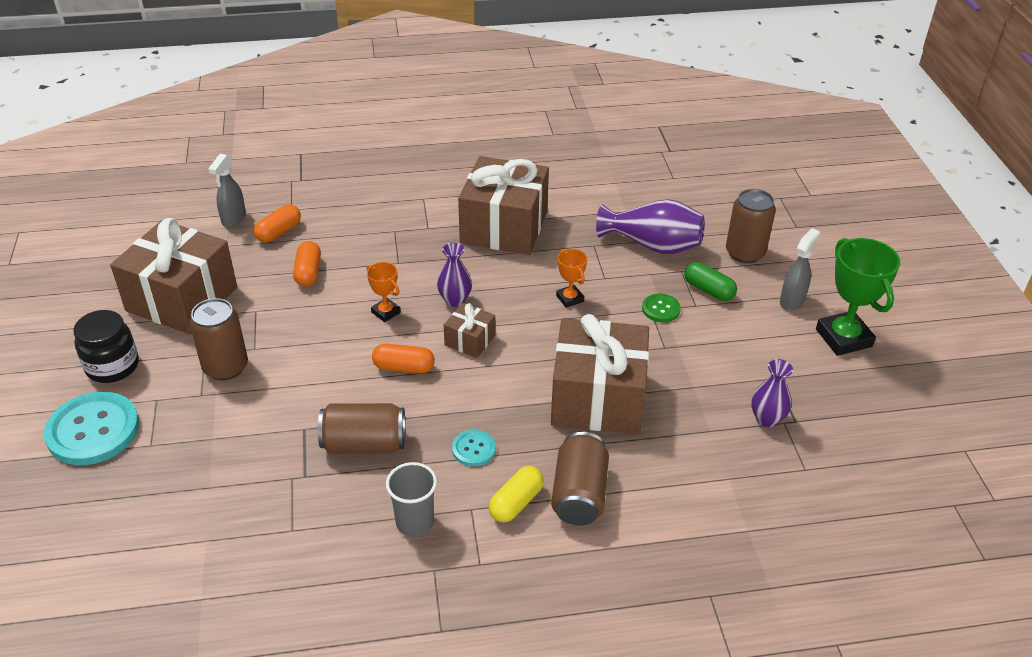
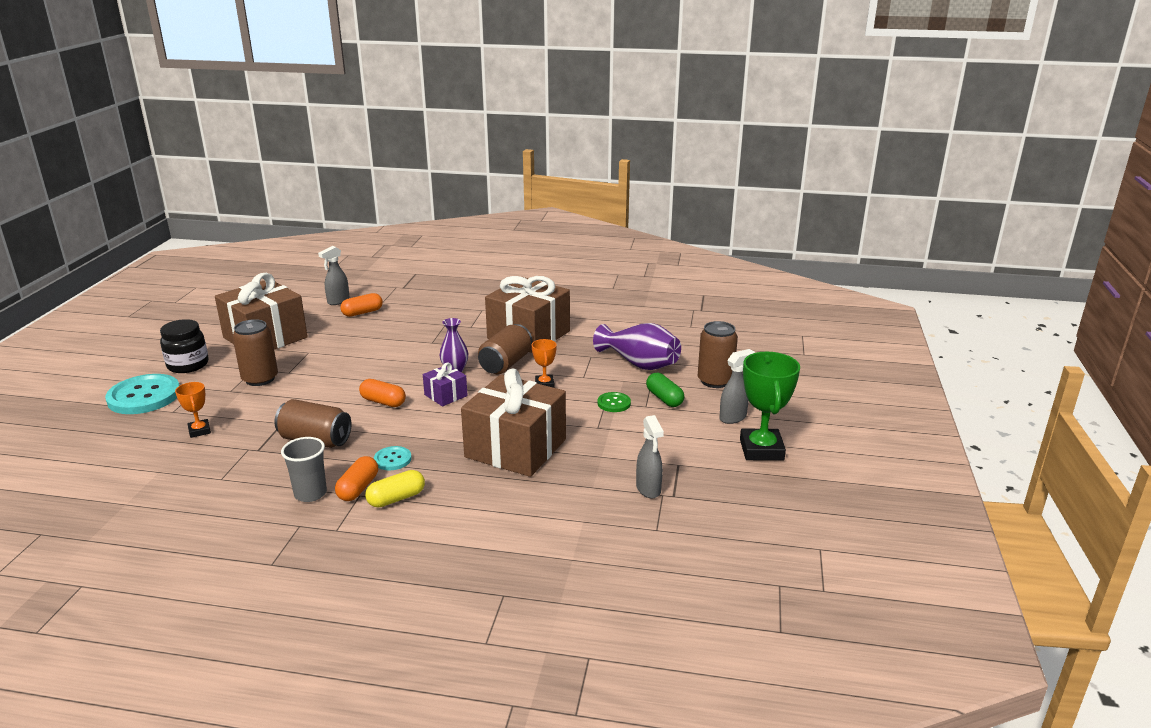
camera: 20 degrees right, 15 degrees down
(308, 272) = (363, 337): orange capsule -> orange capsule (358, 488)
(386, 312) = (398, 368): orange trophy -> orange trophy (199, 431)
(470, 340) = (445, 395): brown gift -> purple gift
(579, 494) = (450, 504): brown can -> brown can (505, 364)
(767, 419) = (648, 489): purple vase -> grey spray bottle

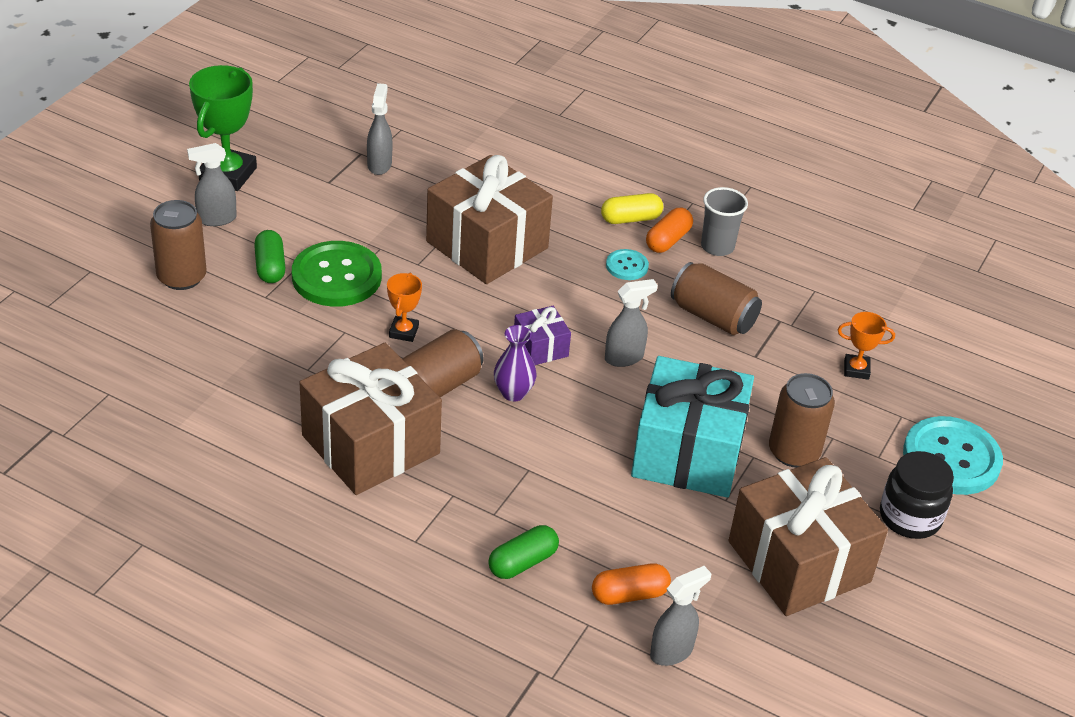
camera: 165 degrees left, 15 degrees up
(199, 431) = (856, 369): orange trophy -> orange trophy turned 75 degrees counterclockwise
(333, 366) = (687, 452): none -> turquoise gift
(383, 402) = (624, 358): orange capsule -> grey spray bottle
(422, 312) = (522, 562): none -> green capsule
(614, 403) = (336, 276): green button -> green button, size x2.05
(639, 364) = (252, 334): purple vase -> none

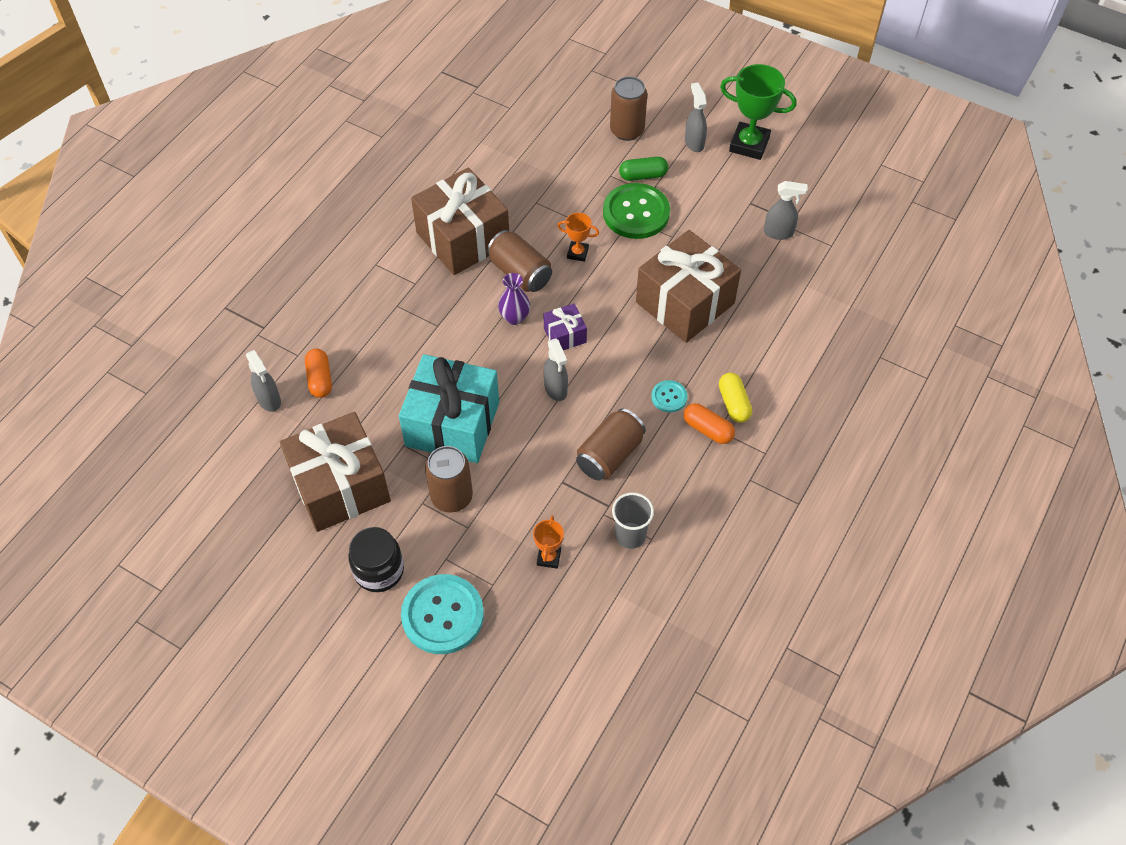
camera: 95 degrees right, 15 degrees up
(522, 562) = (353, 320): green capsule -> none
(717, 247) = (703, 467): grey cup -> grey cup (630, 535)

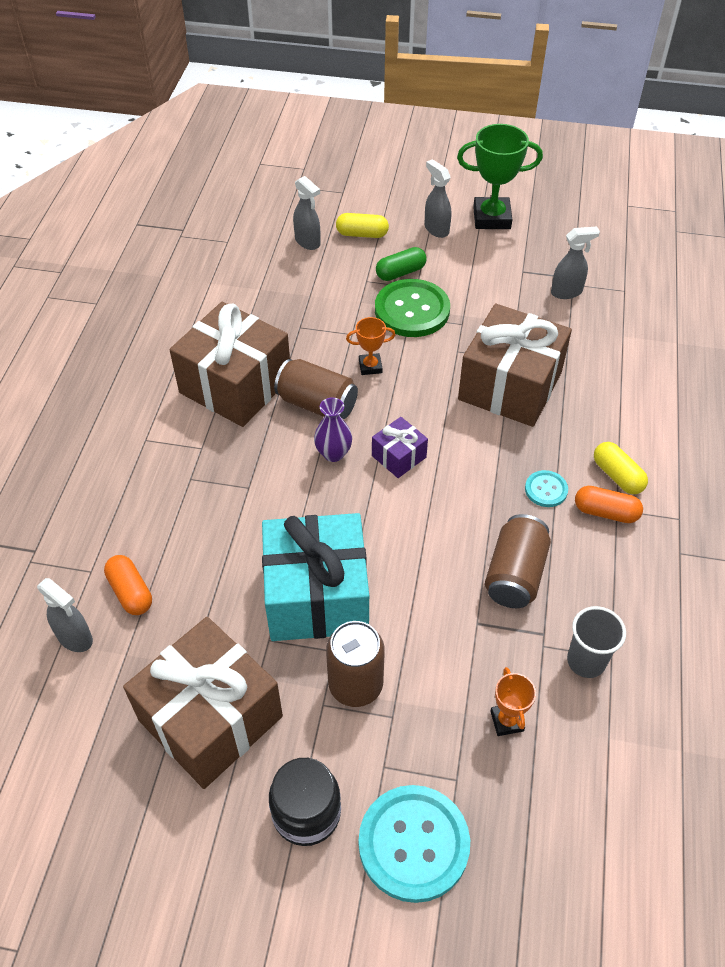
camera: 20 degrees left, 5 degrees down
(556, 389) = (418, 518): grey spray bottle -> grey spray bottle (308, 242)
(627, 130) = (362, 234): brown can -> yellow capsule

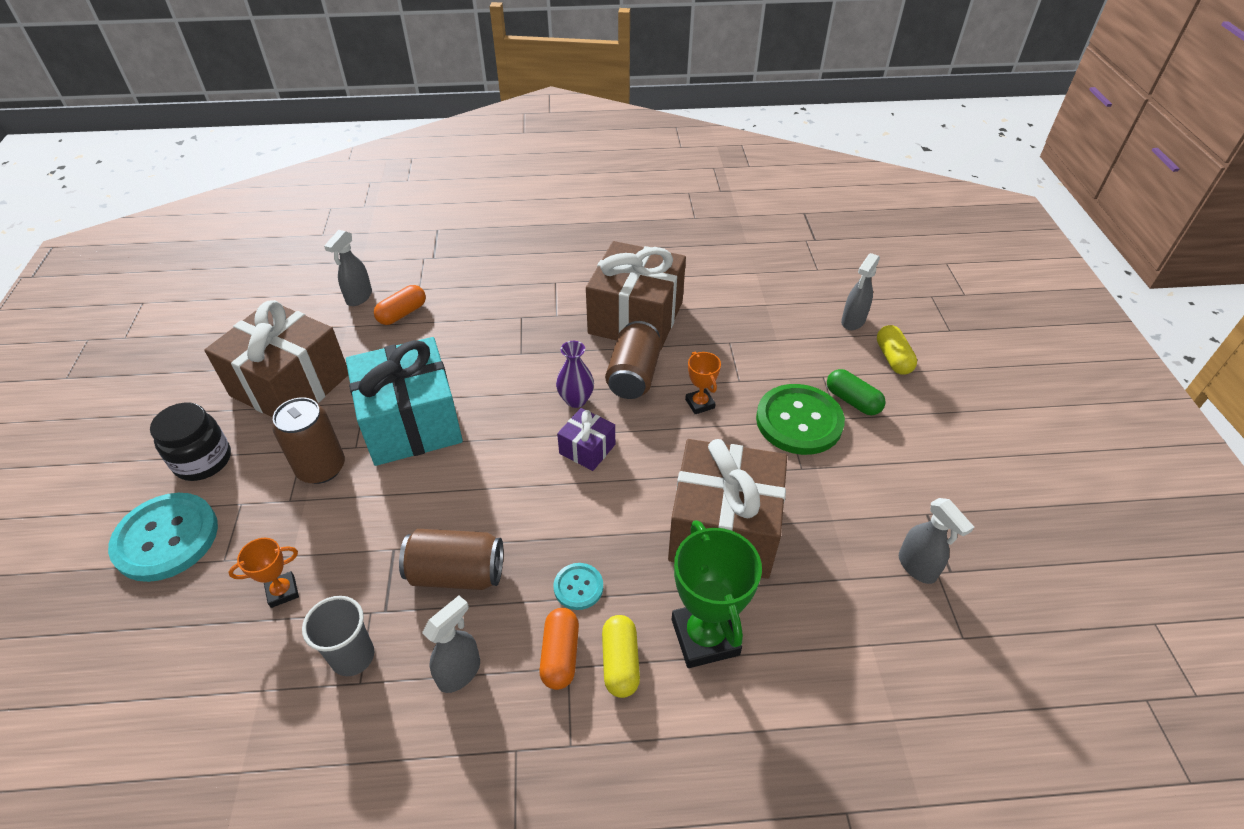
camera: 75 degrees right, 5 degrees down
(436, 229) = (945, 418): grey spray bottle -> grey spray bottle (460, 672)
(491, 218) = (1005, 467): green trophy -> green trophy (705, 637)
(617, 476) = (620, 662): yellow capsule -> yellow capsule turned 45 degrees counterclockwise

